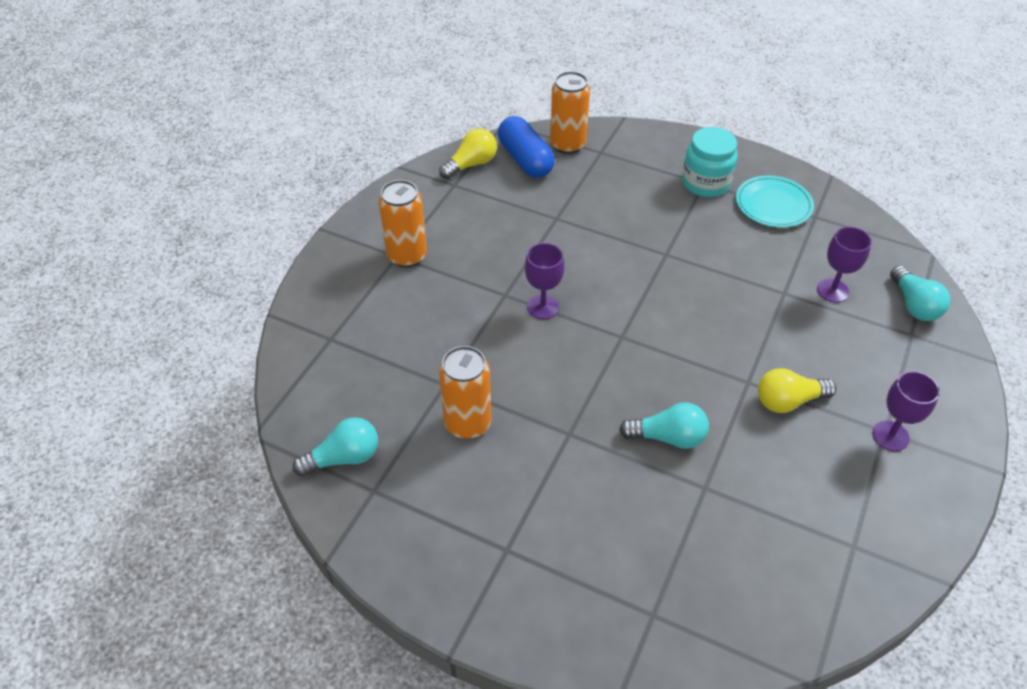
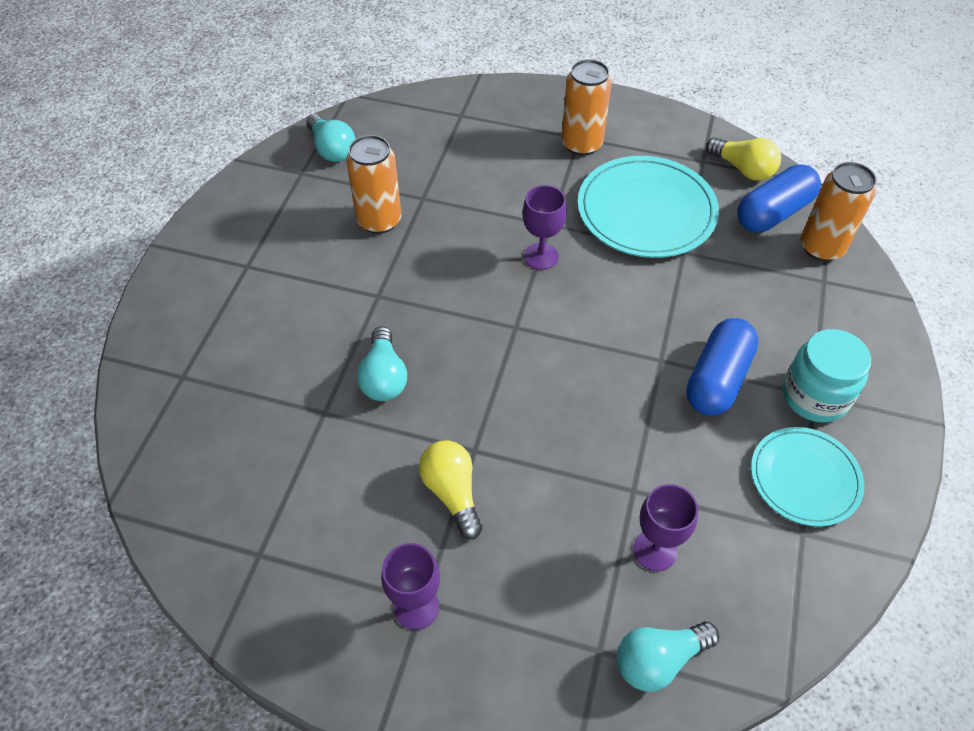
camera: 80 degrees right, 5 degrees up
(505, 230) = (646, 211): none -> turquoise plate
(687, 227) = (717, 379): none -> blue capsule

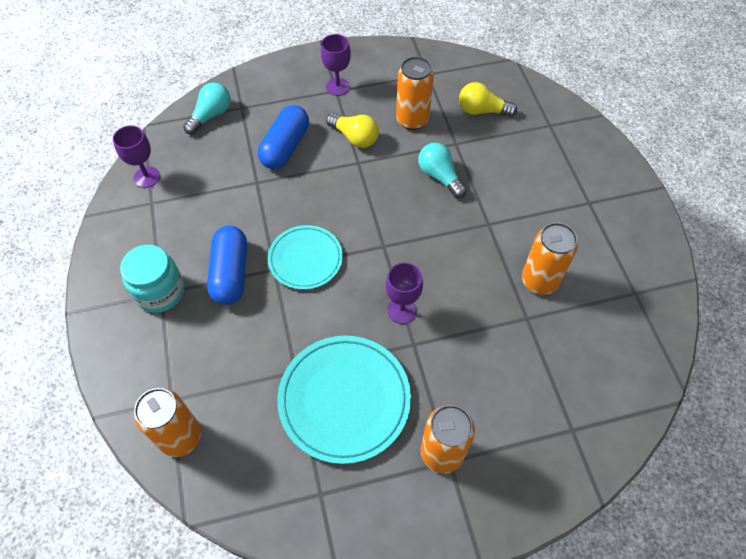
camera: 150 degrees right, 5 degrees up
(332, 149) = (637, 329): turquoise light bulb -> none
(350, 480) = (412, 120): none -> orange can
(655, 550) = (232, 158): purple goblet -> purple goblet (147, 177)
(743, 169) = (278, 504): yellow light bulb -> yellow light bulb (482, 111)
(773, 213) = (233, 458): blue capsule -> blue capsule (285, 147)
(804, 478) = (156, 233): turquoise plate -> turquoise plate (305, 259)

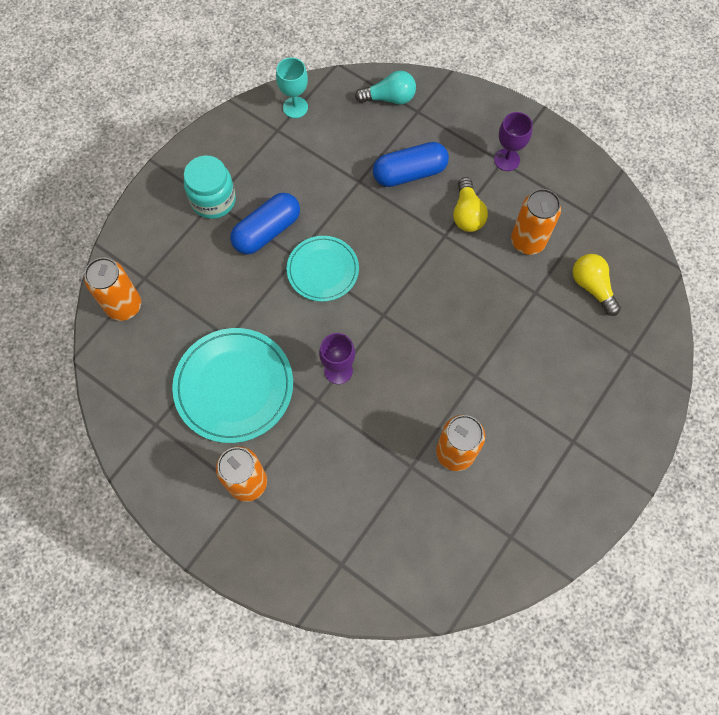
camera: 50 degrees right, 10 degrees up
(147, 177) = (295, 107): purple goblet -> turquoise goblet
(439, 176) = (488, 305): turquoise light bulb -> none

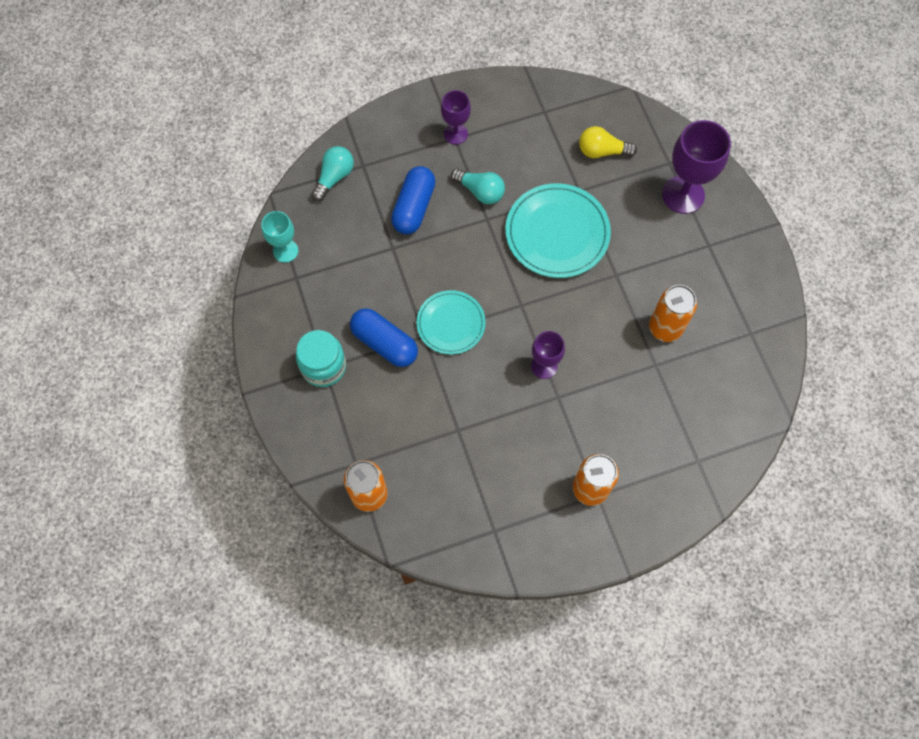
camera: 55 degrees left, 0 degrees up
(234, 386) = (503, 451): turquoise plate -> turquoise plate (557, 233)
(267, 231) = (384, 343): blue capsule -> blue capsule turned 45 degrees counterclockwise
(467, 213) = (480, 191): yellow light bulb -> turquoise light bulb
(527, 241) = (534, 167): orange can -> none
(607, 385) = (683, 195): none -> purple goblet

